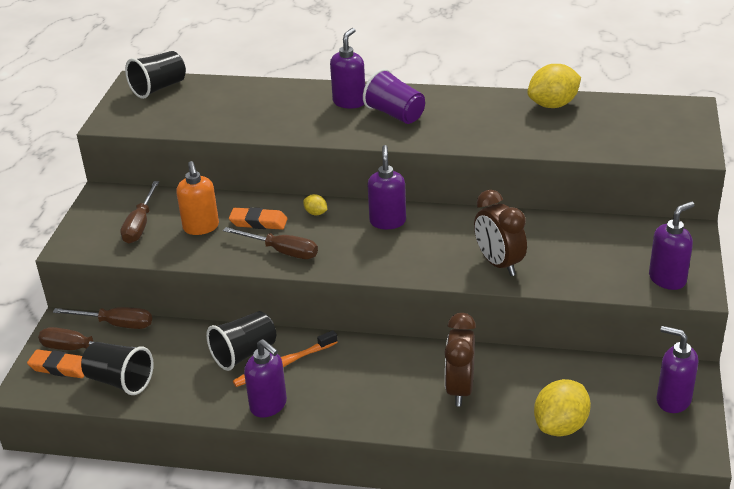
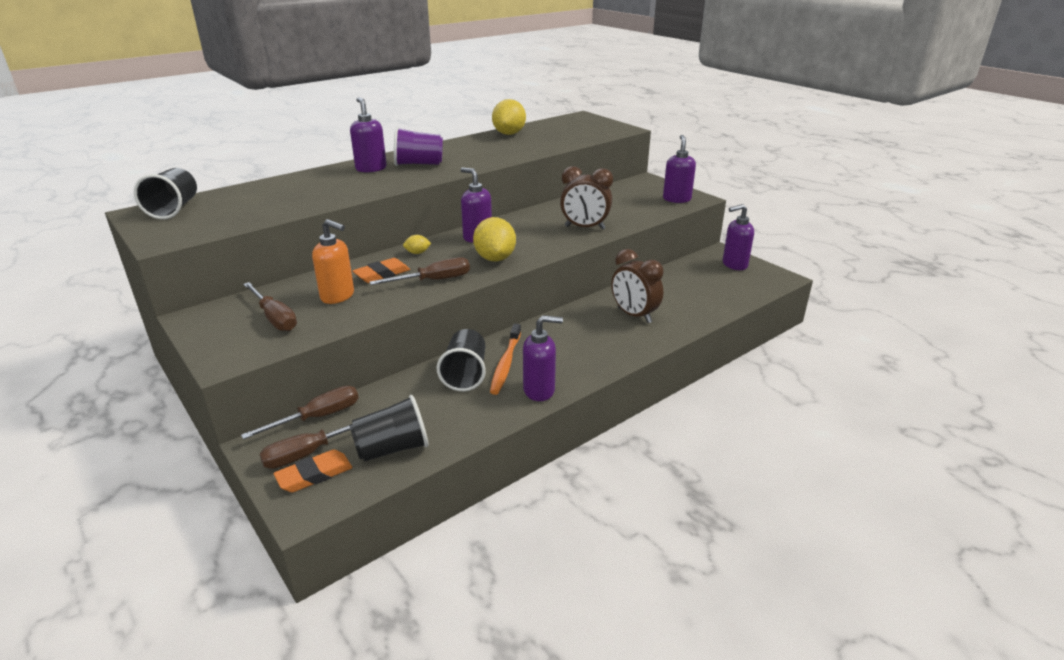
camera: 50 degrees left, 5 degrees down
(560, 426) = (712, 302): yellow lemon -> yellow lemon (495, 258)

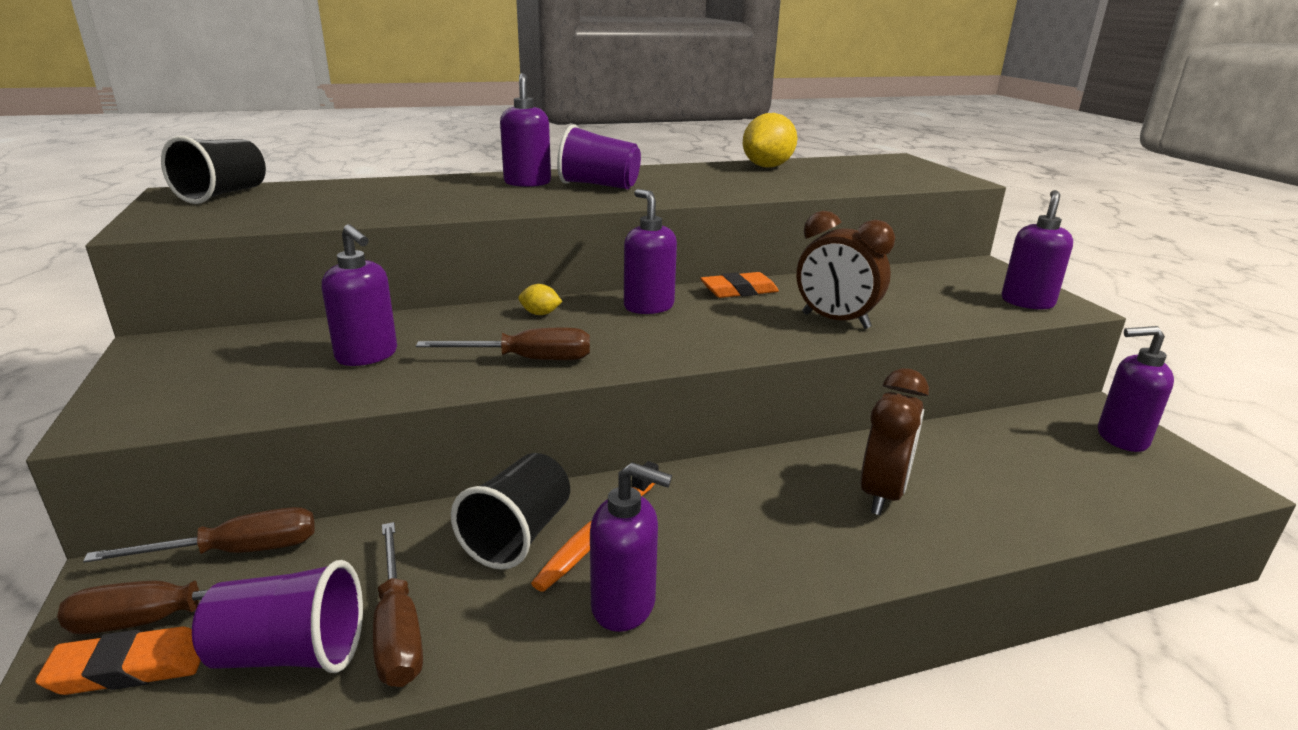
camera: 20 degrees right, 5 degrees down
(274, 318) = (249, 370): brown screwdriver -> brown screwdriver (398, 629)
(338, 296) = (367, 356): orange soap dispenser -> purple soap dispenser
(382, 274) = (460, 335): orange eraser -> orange eraser (739, 291)
(392, 448) = (290, 653): black cup -> purple cup
(495, 258) = (651, 343): yellow lemon -> none
(634, 315) = (882, 494): brown clock -> brown clock turned 135 degrees counterclockwise

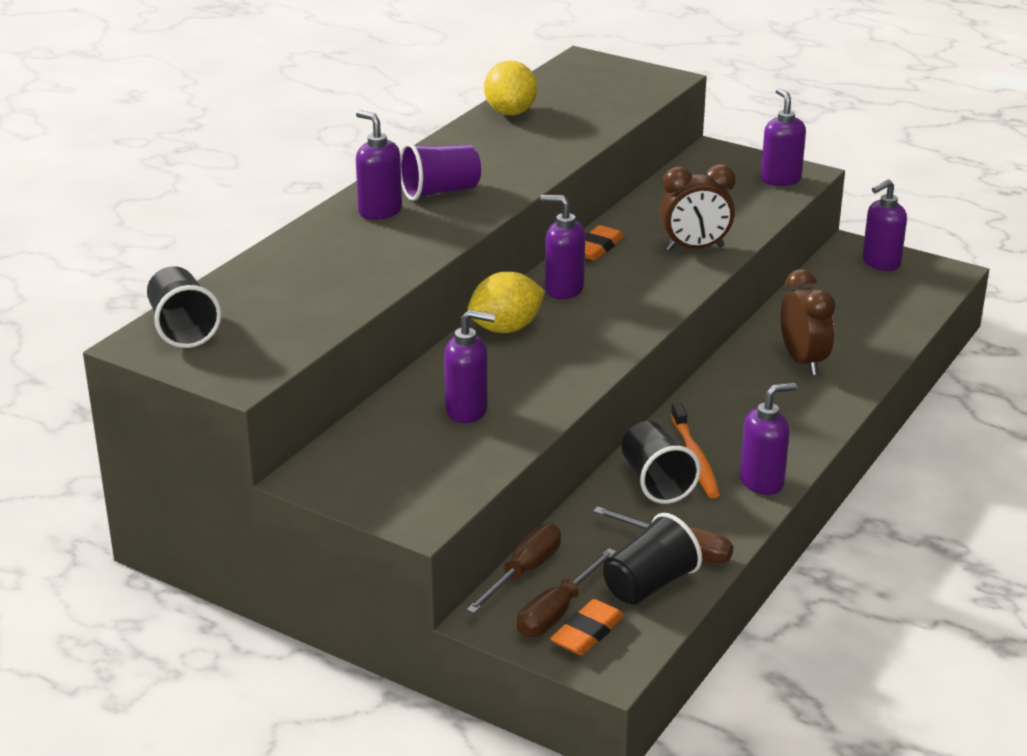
camera: 40 degrees left, 5 degrees up
(290, 653) = (649, 585): purple cup -> black cup
(527, 360) = (569, 364): brown screwdriver -> none
(540, 314) = (506, 328): yellow lemon -> yellow lemon, size x2.16

